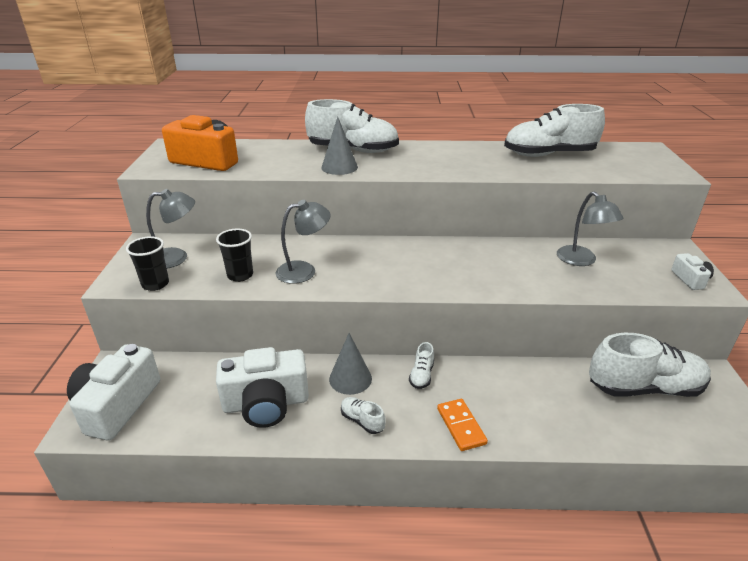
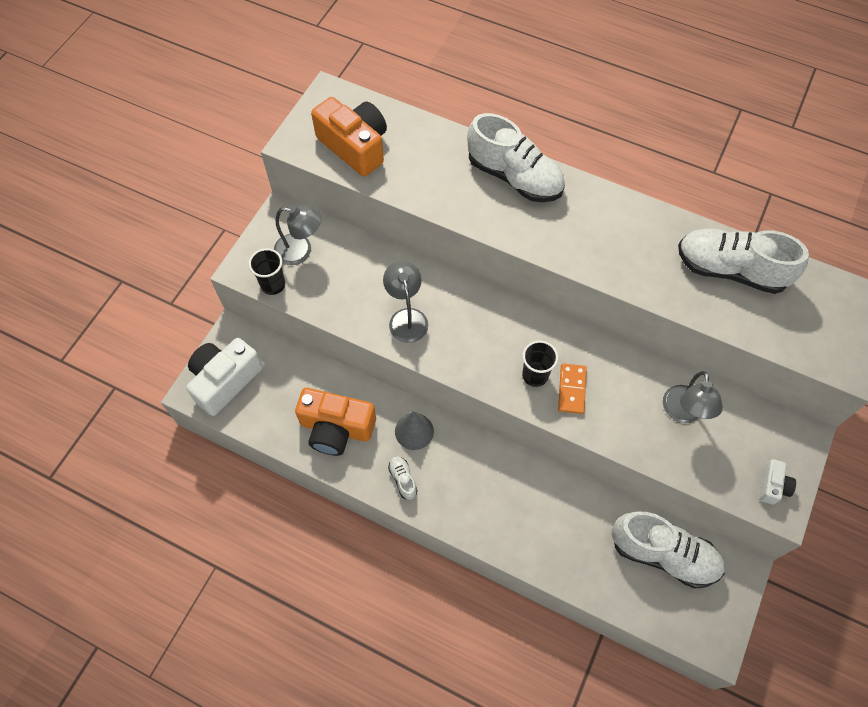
camera: 25 degrees right, 30 degrees up
(240, 275) = (348, 301): black cup -> black cup (535, 375)
(266, 403) = (336, 428): white camera -> orange camera
(304, 271) = (406, 317): grey lamp -> grey lamp turned 105 degrees counterclockwise
(339, 167) = (482, 210): grey cone -> none
(421, 375) = (476, 454): white shoe -> none
(461, 426) = (478, 520): orange domino -> orange domino (571, 389)

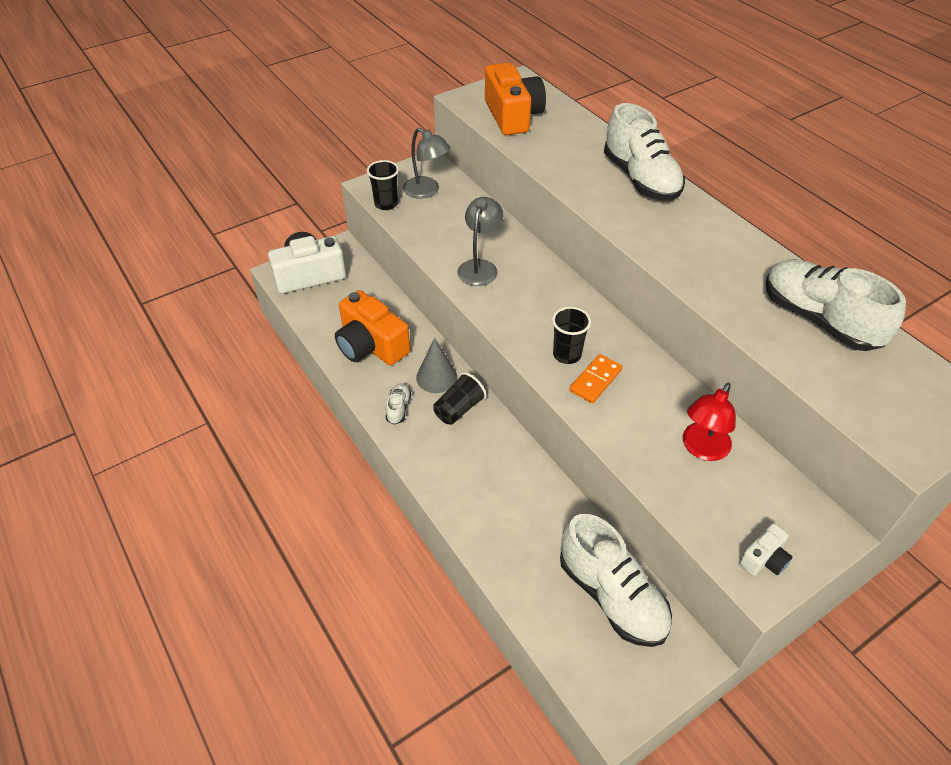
camera: 30 degrees right, 15 degrees down
(452, 453) = (459, 409): none -> black cup
(683, 413) = (702, 449): grey lamp -> red lamp

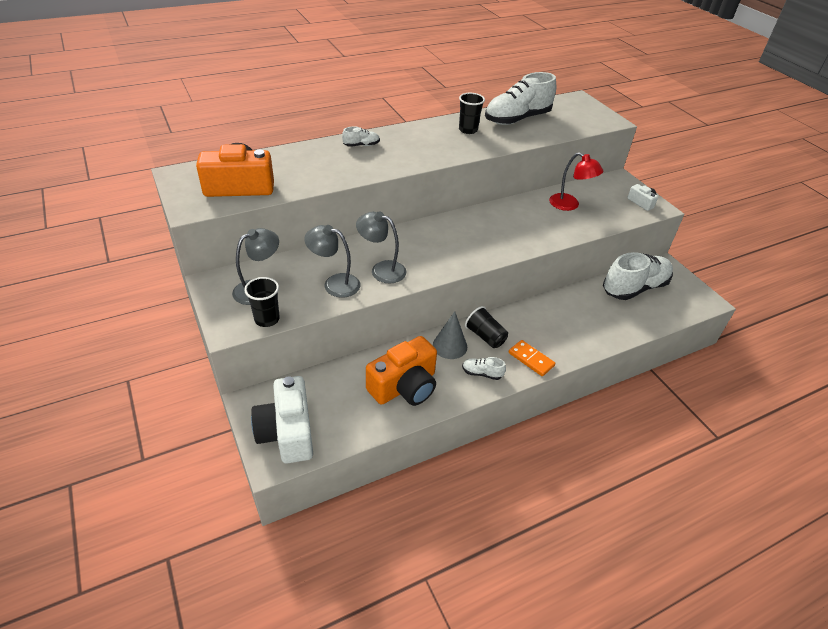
camera: 85 degrees left, 5 degrees down
(447, 237) = (334, 283): none -> grey lamp
(567, 354) = (488, 241): black cup -> black cup (468, 130)
(595, 380) = (513, 233): orange domino -> orange domino (531, 359)
(640, 179) = (361, 145): white shoe -> white shoe, size x0.43

